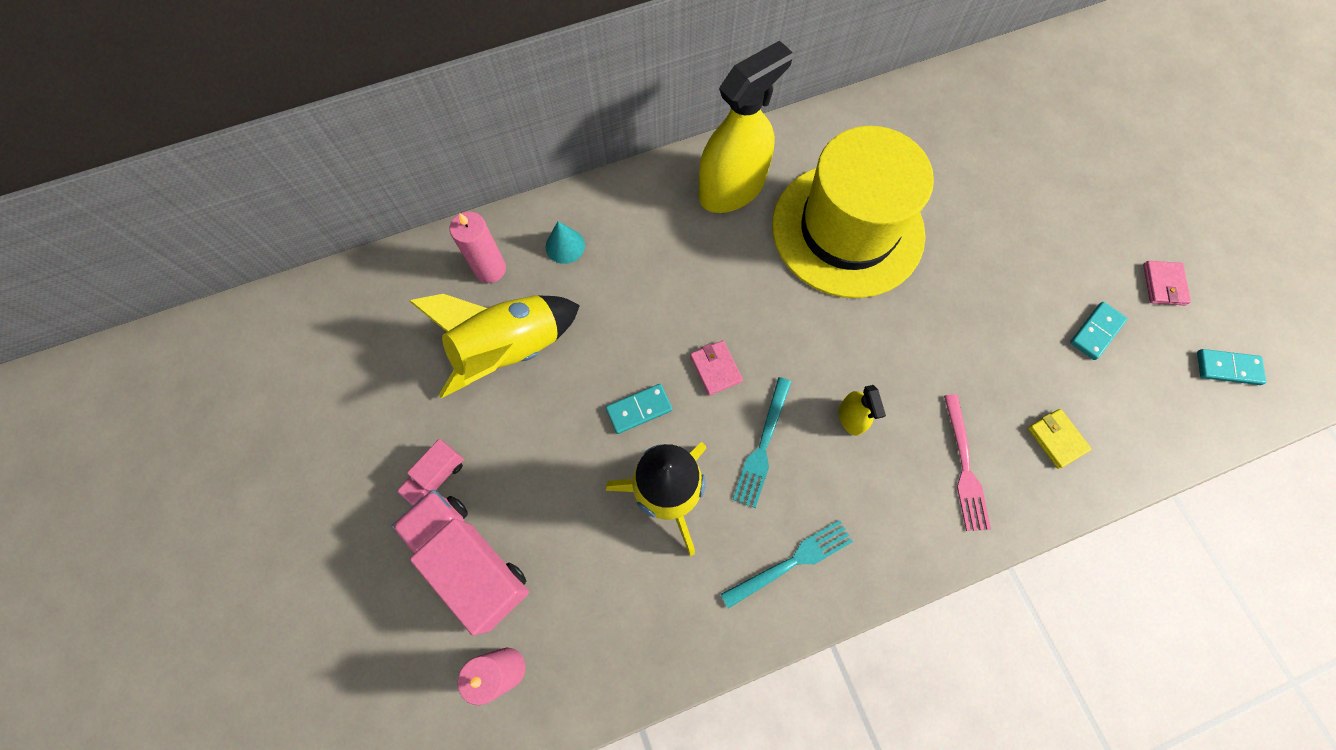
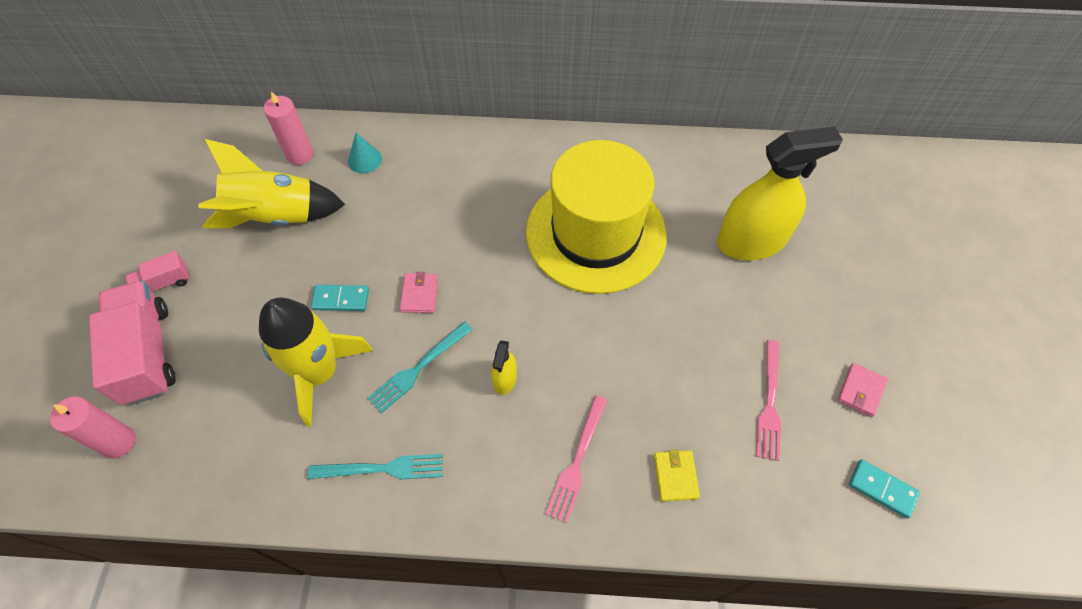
camera: 25 degrees right, 10 degrees down
(731, 188) = (520, 167): yellow spray bottle -> yellow spray bottle (751, 241)
(1096, 332) = (769, 403): turquoise domino -> pink fork

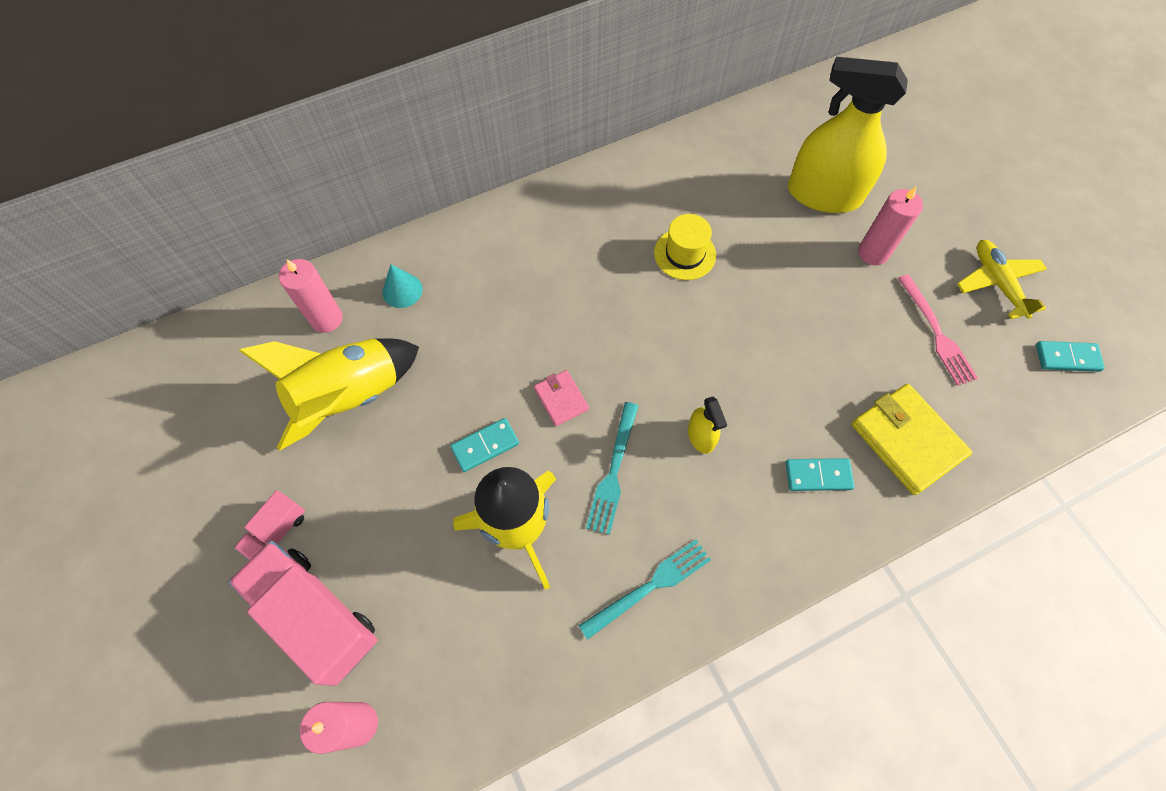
camera: 30 degrees left, 5 degrees up
(577, 462) = (818, 476): pink fork -> turquoise domino
(596, 233) = (685, 254): yellow hat -> yellow hat, size x0.41
(675, 476) = (907, 440): yellow wallet -> yellow wallet, size x1.87
(751, 241) = (824, 194): yellow spray bottle -> yellow spray bottle turned 120 degrees counterclockwise
(760, 309) = (873, 253): none -> pink candle
(860, 391) = (997, 283): pink wallet -> yellow plane

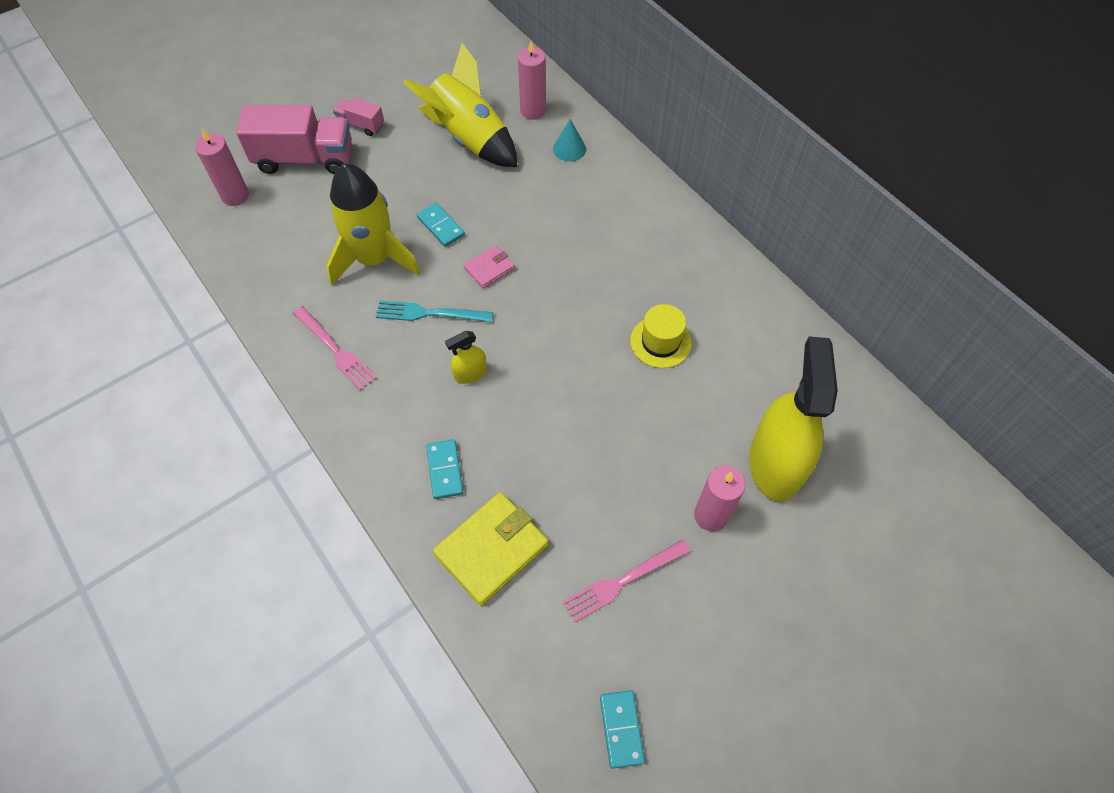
camera: 80 degrees right, 5 degrees down
(316, 616) = (305, 159): pink truck -> pink truck turned 60 degrees clockwise
(650, 586) = (335, 350): turquoise fork -> pink fork
(997, 283) = (706, 652): yellow plane -> none

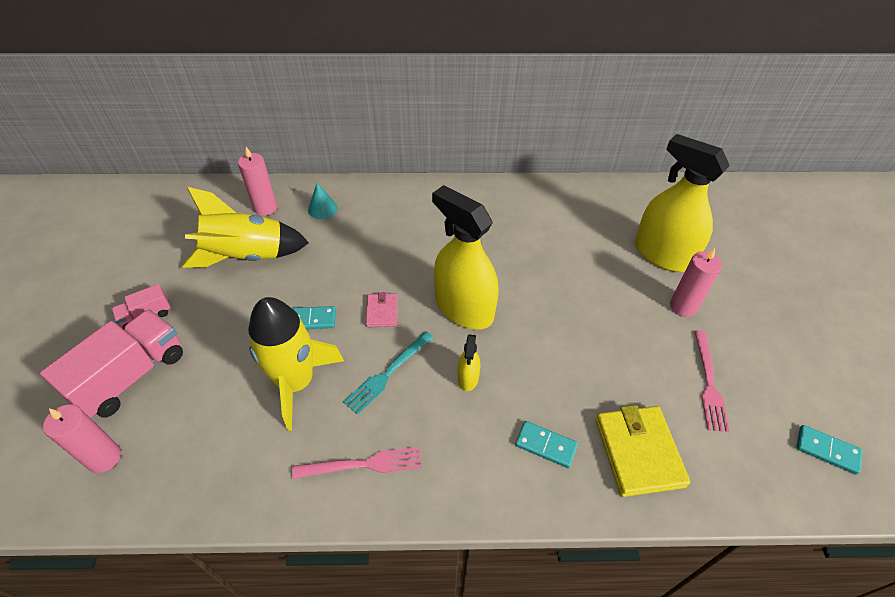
camera: 55 degrees left, 10 degrees down
(544, 326) = (464, 308): none -> yellow spray bottle
(660, 342) = (530, 255): yellow hat -> none

